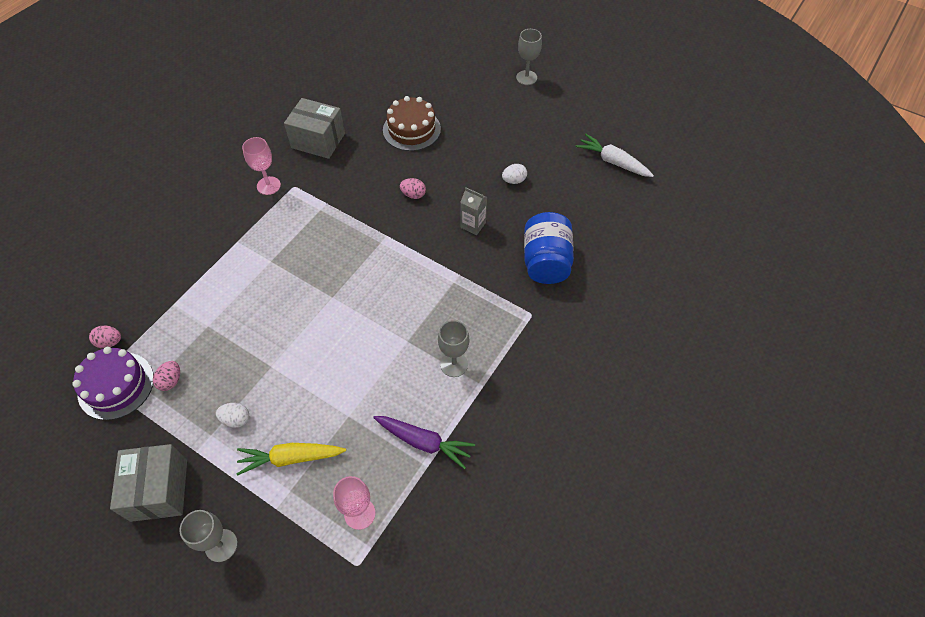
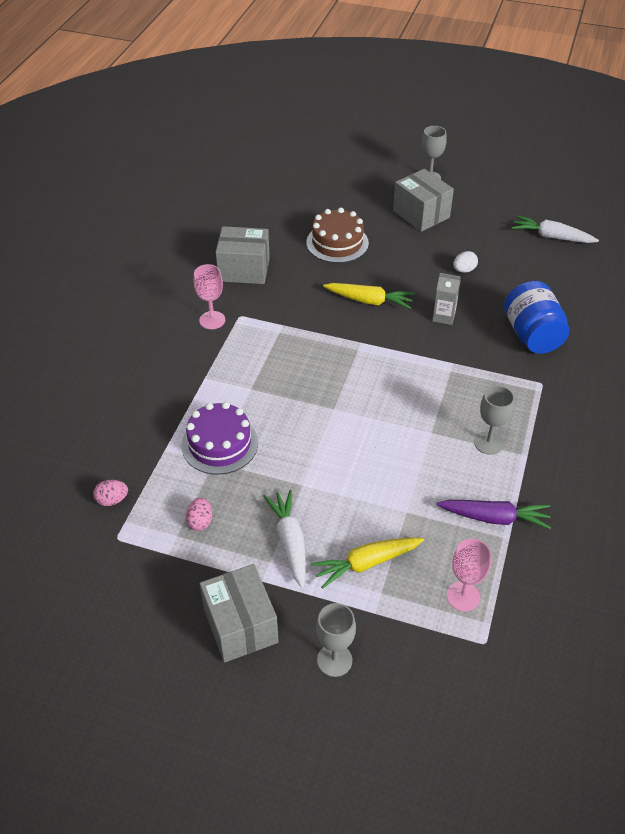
camera: 15 degrees left, 10 degrees down
(116, 385) = (141, 539): purple cake -> purple cake (220, 444)
(236, 419) = (290, 541): white egg -> white carrot
(413, 195) = (369, 301): pink egg -> yellow carrot
(501, 114) = (421, 214): none -> grey box

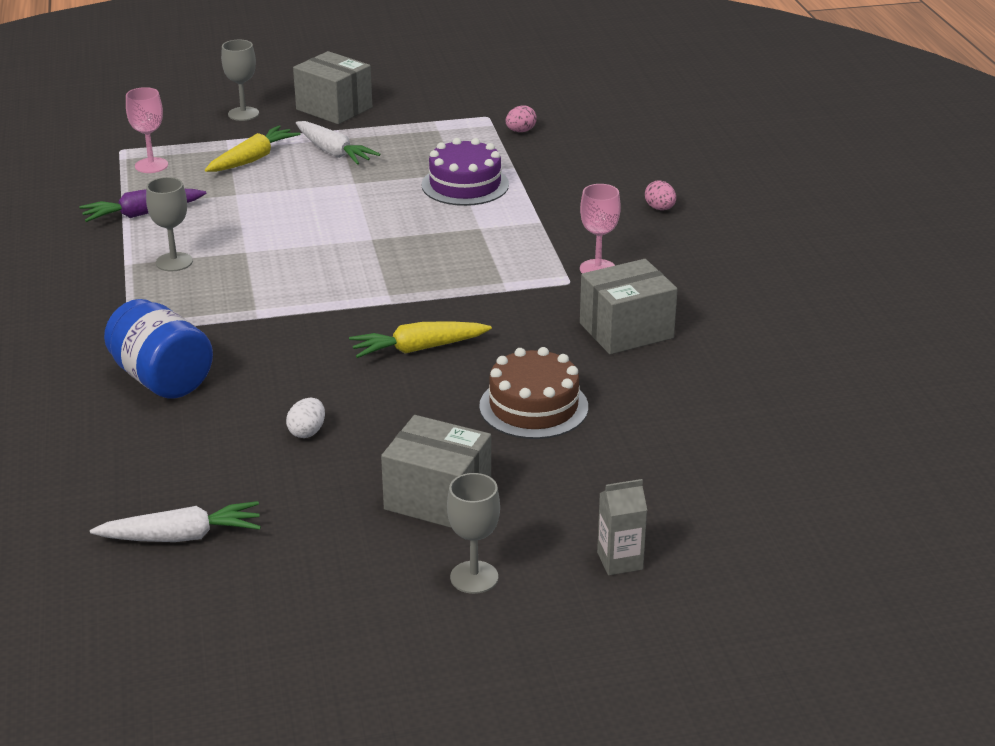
camera: 150 degrees right, 15 degrees down
(200, 521) = (427, 141): pink egg -> pink egg (660, 208)
(444, 316) = (300, 362): grey carton -> grey carton (620, 561)

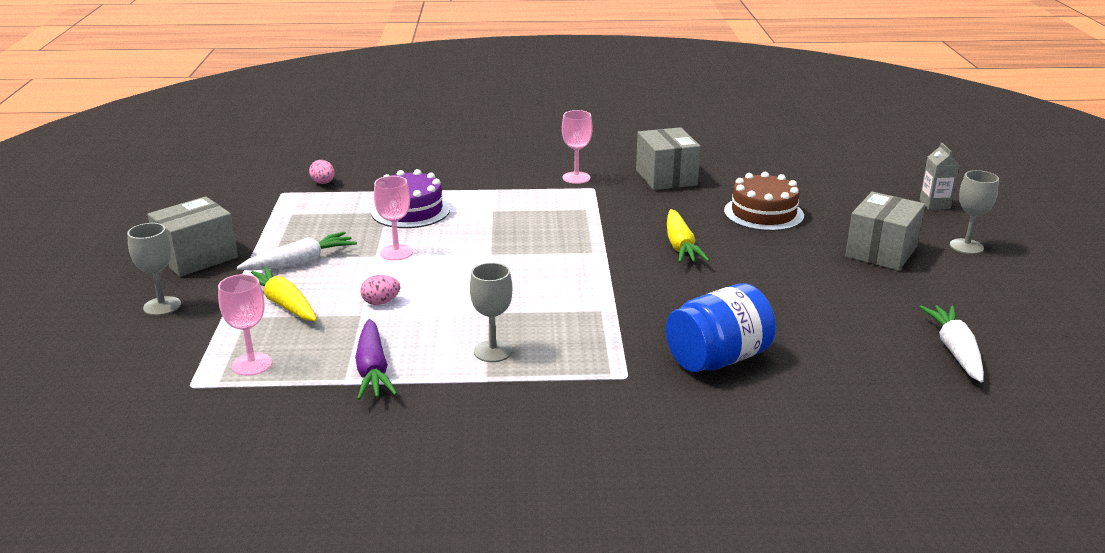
camera: 80 degrees left, 5 degrees down
(307, 432) = (801, 294): white egg -> none
(363, 192) = (396, 253): none -> pink goblet
(660, 208) = (493, 151): pink egg -> pink egg (381, 302)

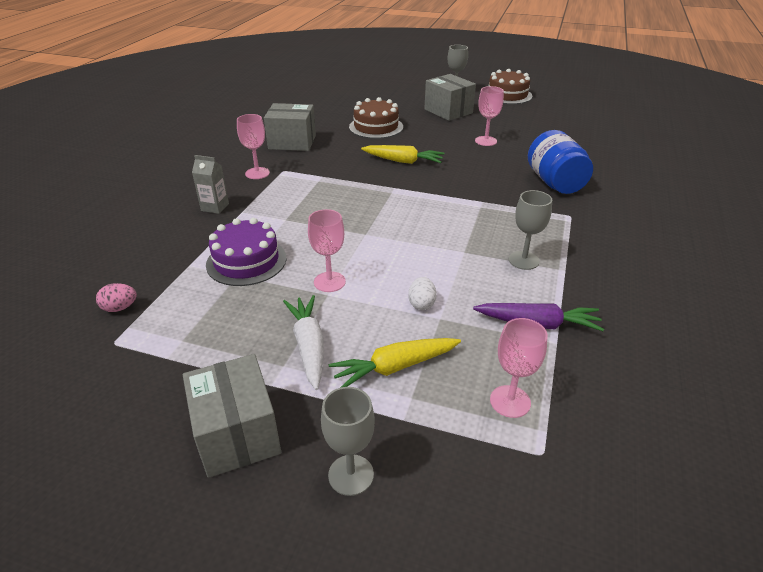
camera: 70 degrees left, 10 degrees up
(381, 302) = (421, 304): pink egg -> white egg
(805, 292) = (486, 141): none -> pink goblet
(934, 204) = (401, 85): grey carton -> grey carton (215, 207)
(955, 351) = (562, 123): white carrot -> none
(1020, 291) = (507, 95): none -> brown cake

